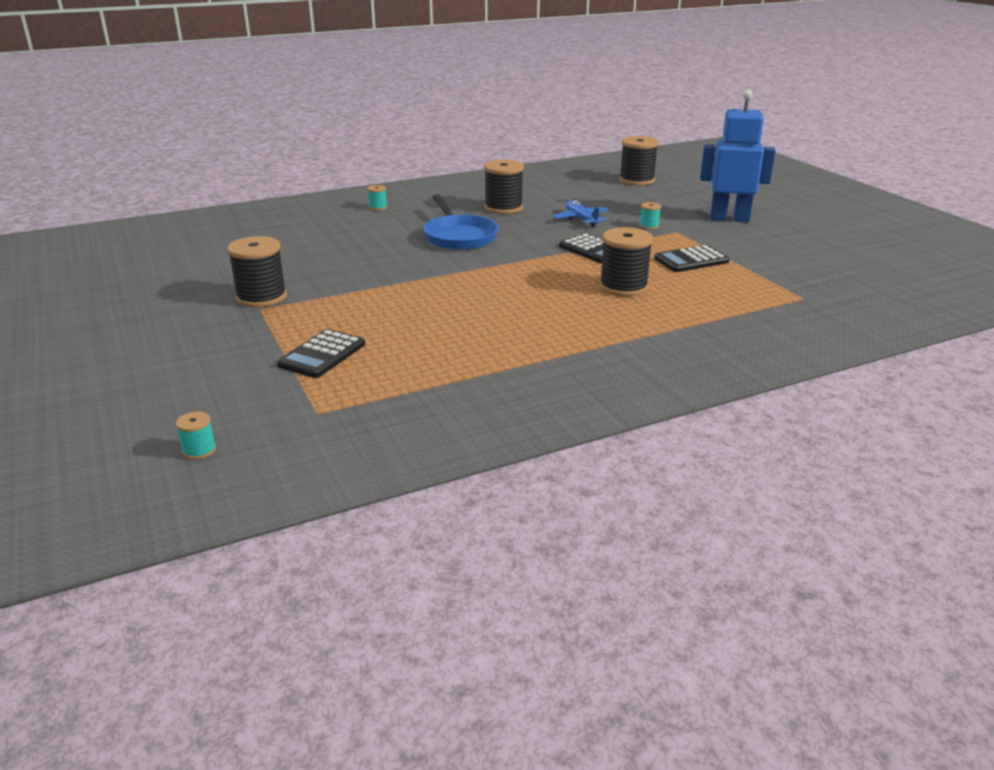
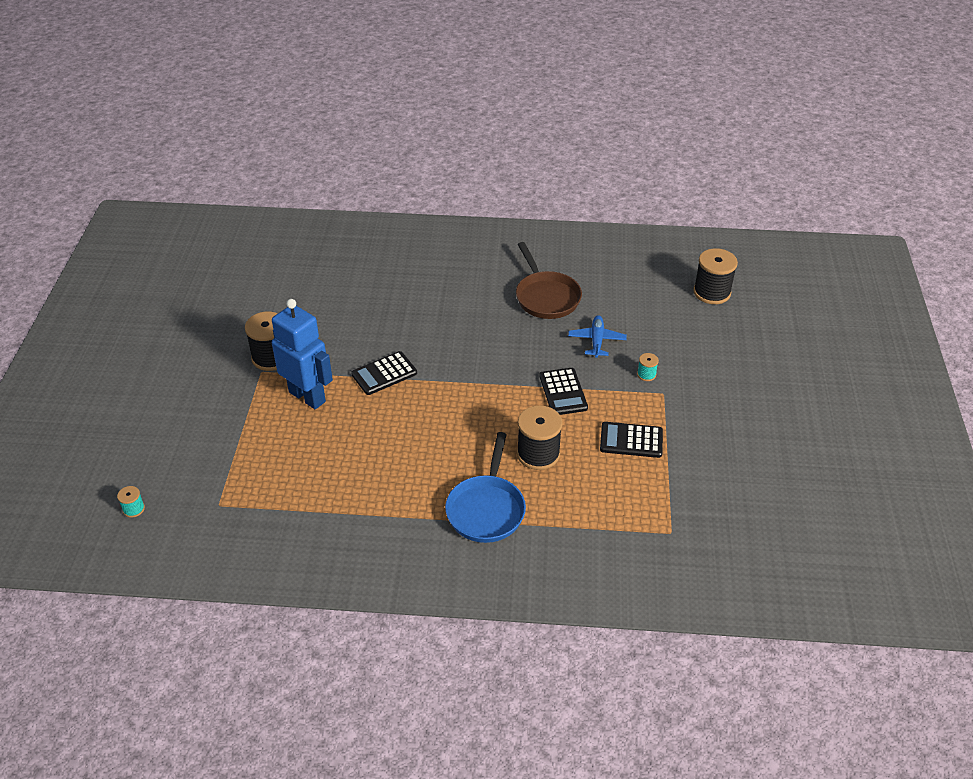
camera: 30 degrees right, 15 degrees up
(322, 355) = (263, 444): black calculator -> black calculator (384, 374)
(378, 207) = (443, 258): turquoise spool -> none
(459, 236) = (472, 329): blue pan -> blue pan (486, 509)
(503, 208) = (546, 297): black spool -> brown pan
(729, 219) = (733, 391): blue robot -> blue robot (307, 396)

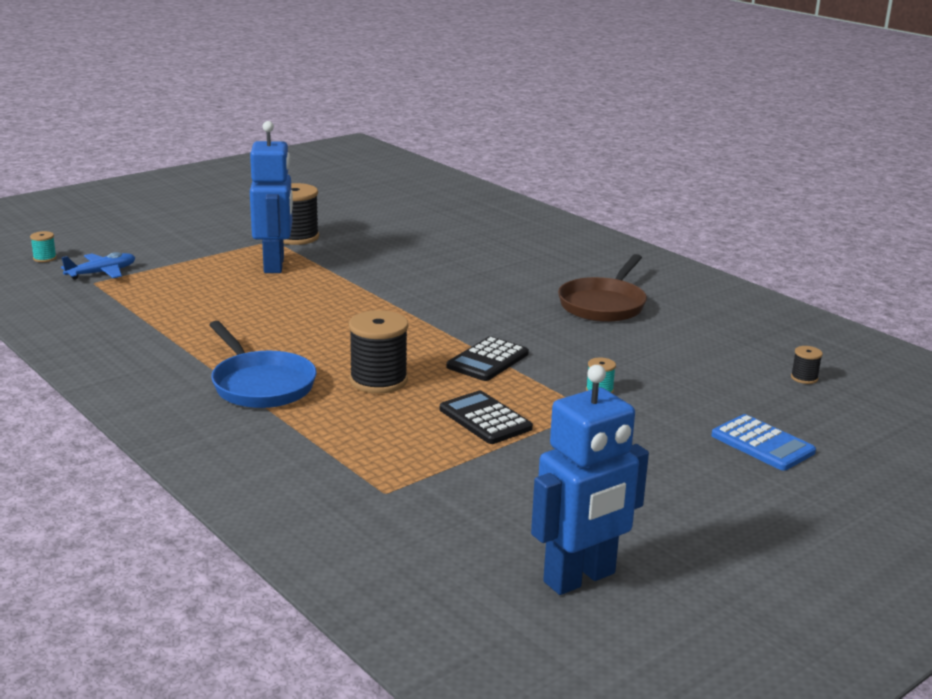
camera: 45 degrees right, 20 degrees down
(384, 374) = (358, 281): black calculator -> none
(486, 509) = (261, 385): blue pan -> blue pan turned 90 degrees counterclockwise
(596, 340) = (595, 349): blue plane -> blue plane (102, 273)
(712, 292) = (804, 378): black spool -> black spool, size x0.47
(760, 359) = (762, 444): none -> blue calculator
(817, 513) = (580, 578): none -> blue robot

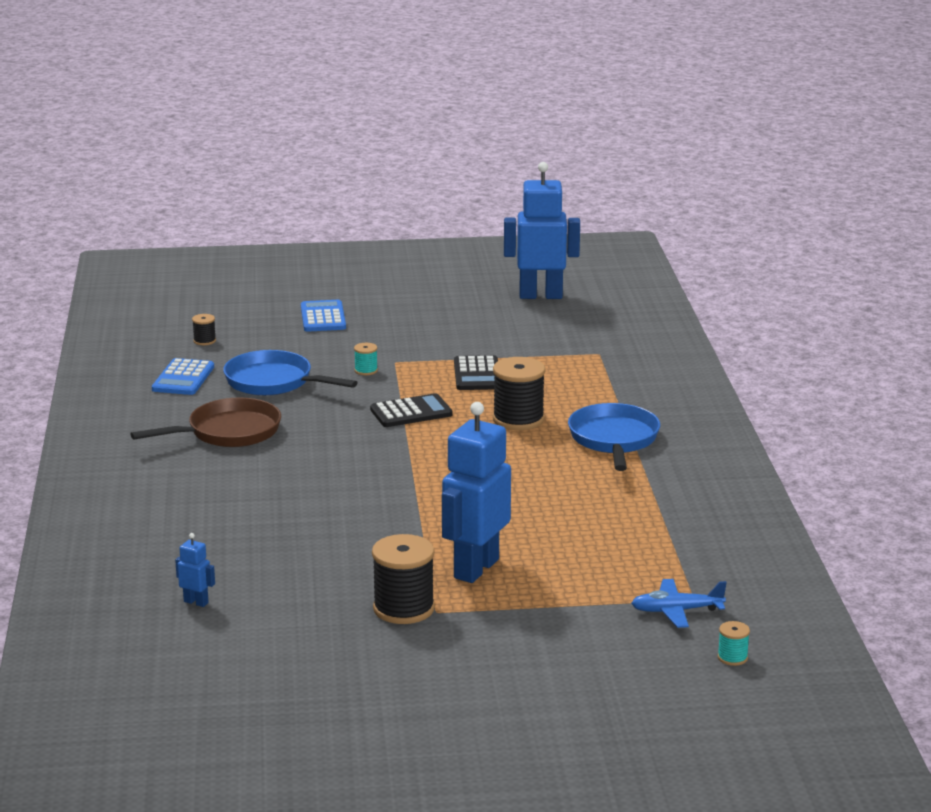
camera: 145 degrees left, 0 degrees up
(428, 215) = (196, 602): none -> blue robot
(656, 355) = (274, 382): none -> blue pan
(735, 337) = (183, 378): none -> blue calculator

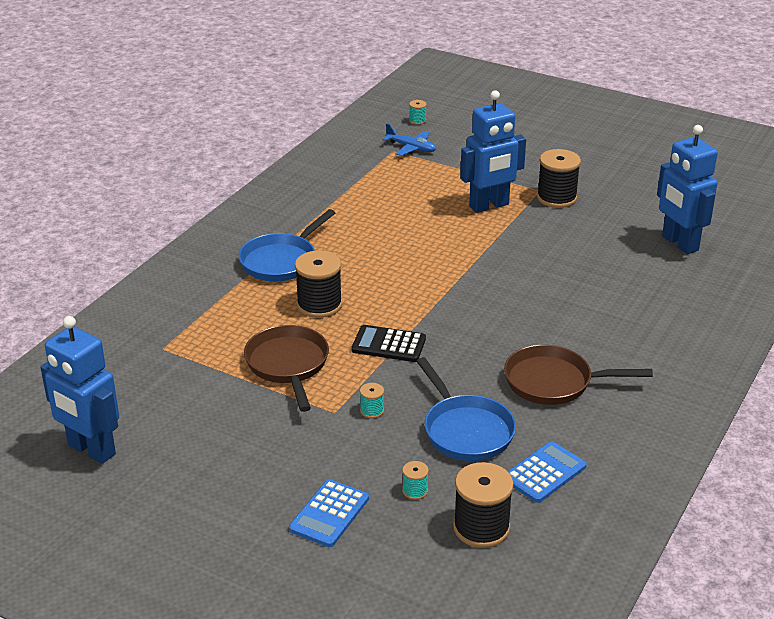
camera: 145 degrees left, 10 degrees up
(196, 602) = (679, 243): blue robot -> blue robot, size x2.40
(204, 341) = (481, 528): black spool -> black spool, size x2.11
(275, 343) = (415, 491): none -> turquoise spool
(477, 374) = (288, 365): black calculator -> brown pan

